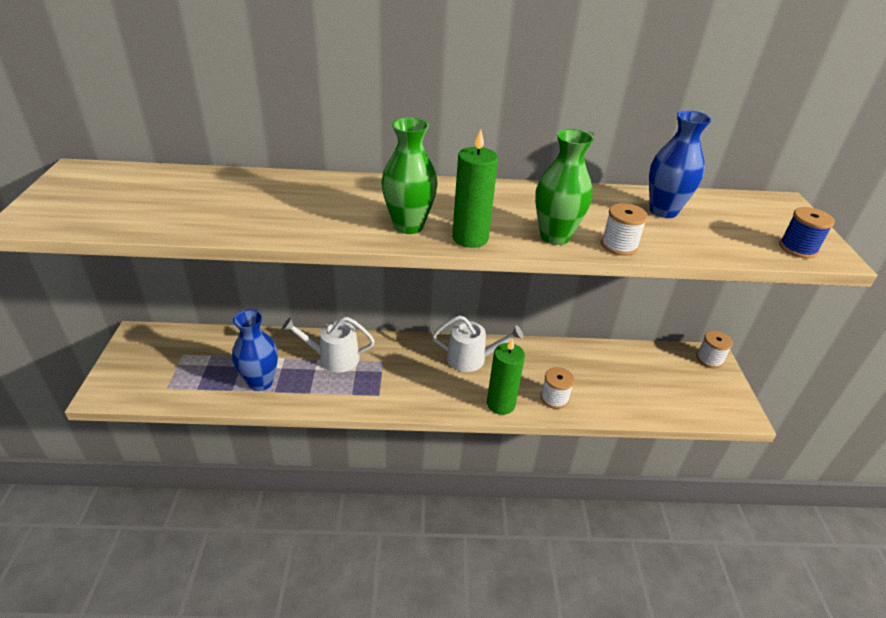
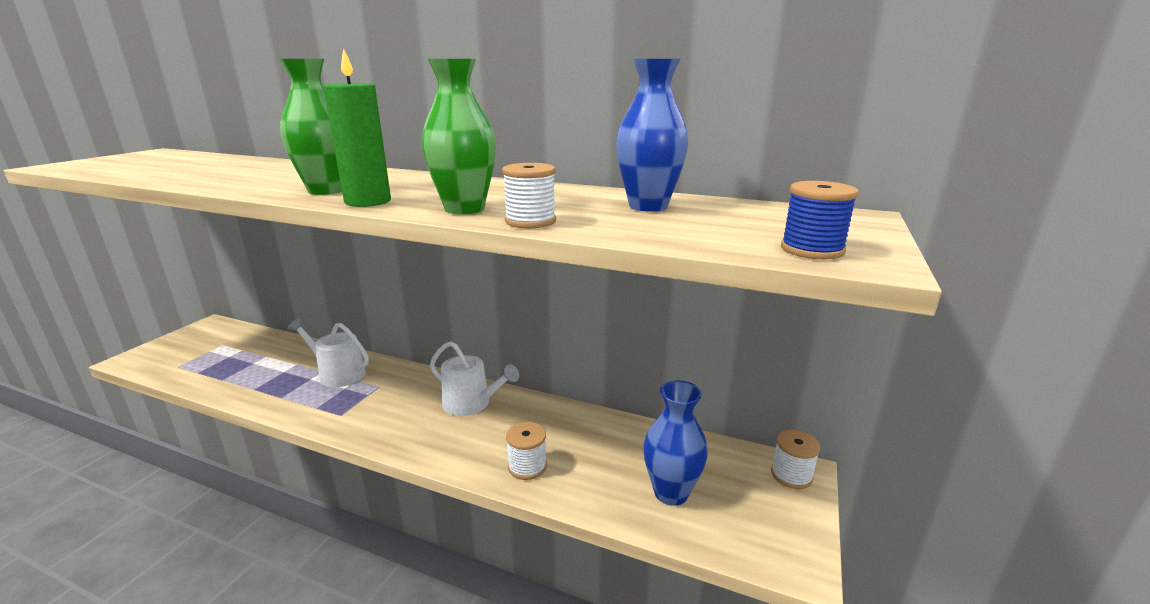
camera: 25 degrees right, 15 degrees down
(260, 382) = (252, 379): blue vase -> blue vase (671, 492)
(500, 404) = (456, 456): green candle -> none

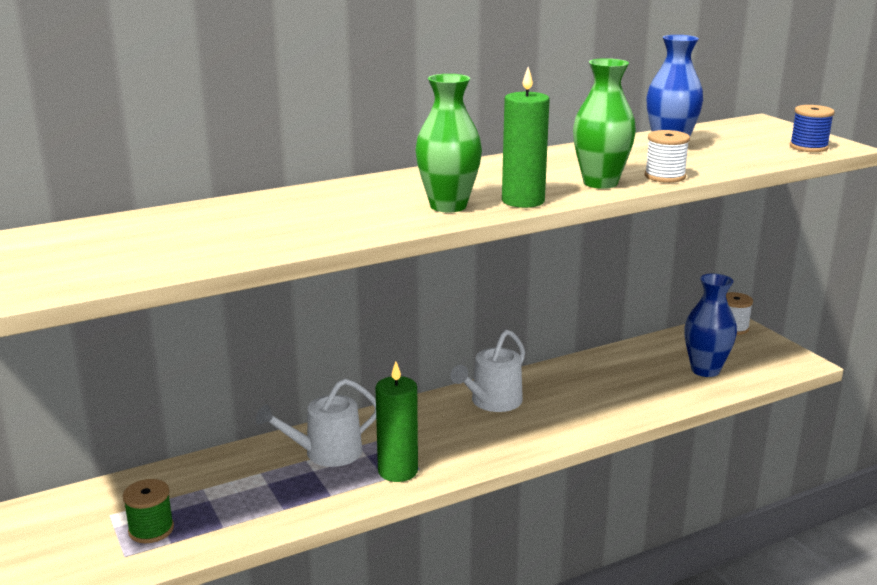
camera: 50 degrees left, 0 degrees up
(210, 361) = (151, 530): none -> green spool
(331, 408) = (398, 471): none -> green candle
(471, 403) = (492, 402): white watering can -> white watering can turned 150 degrees clockwise
(527, 466) = (615, 407): white spool -> none

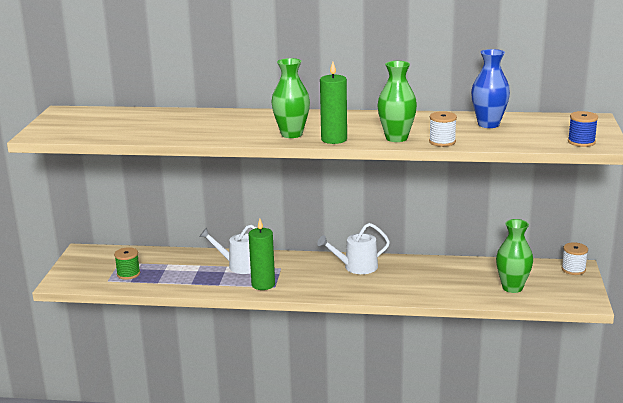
camera: 35 degrees right, 0 degrees up
(705, 370) = (512, 288): blue vase -> green vase

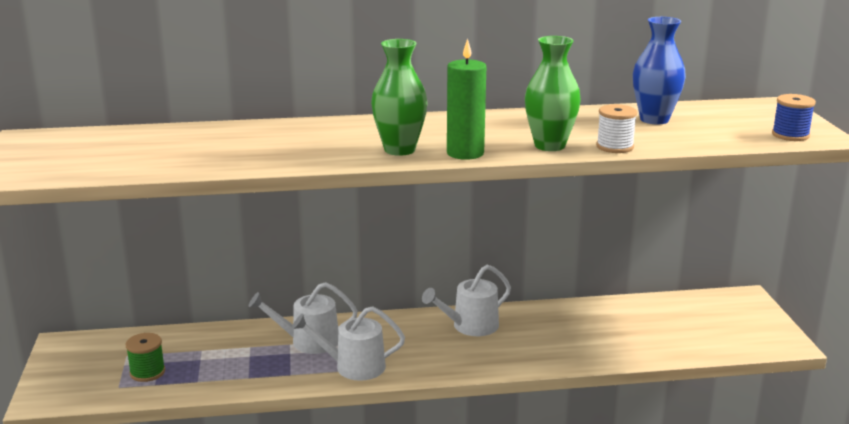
camera: 15 degrees left, 0 degrees up
(263, 284) = (354, 366): green candle -> white watering can
(512, 288) = (684, 334): green vase -> none
(573, 269) = (743, 300): white spool -> none

